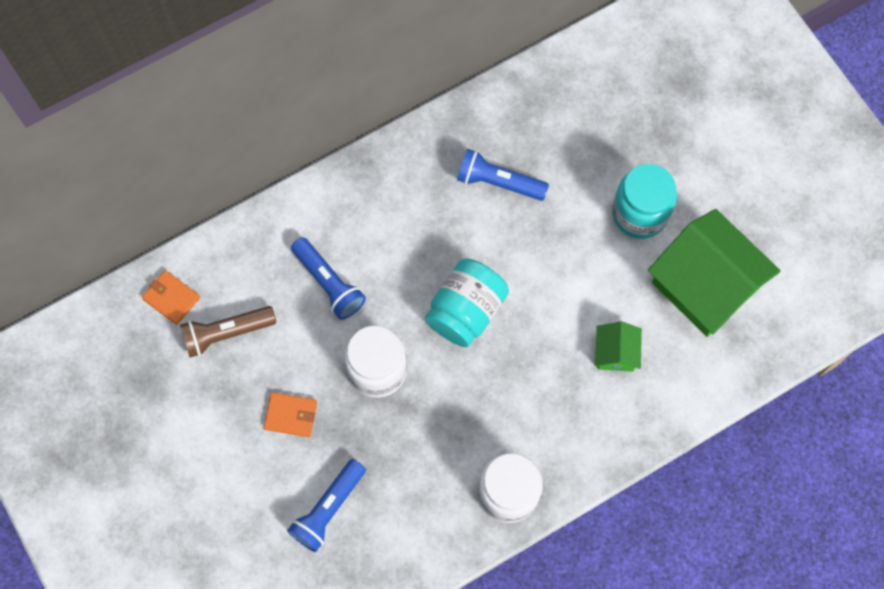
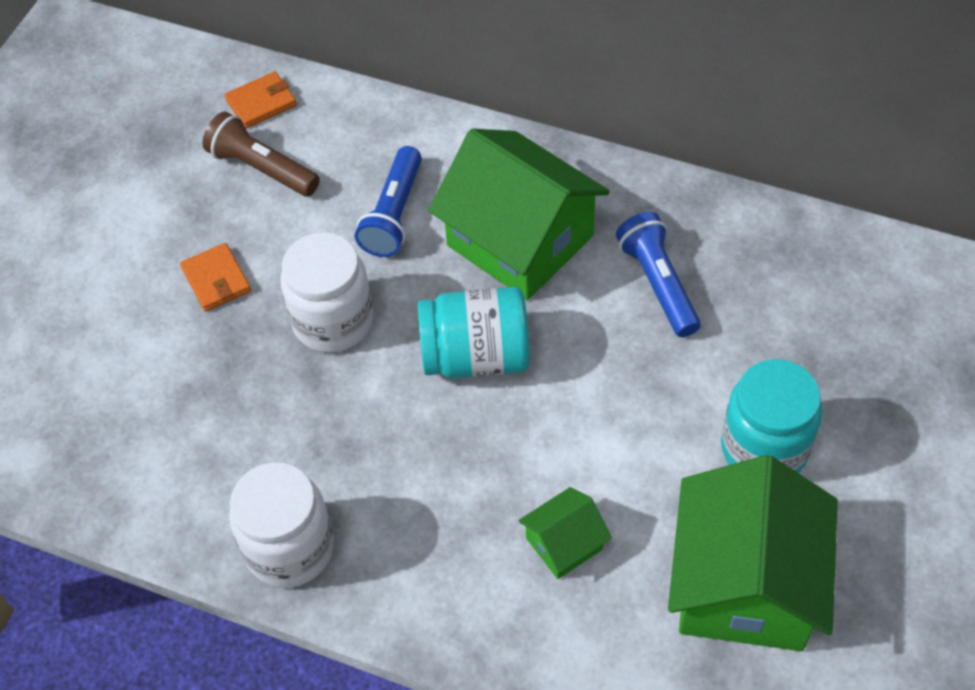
camera: 55 degrees right, 15 degrees down
(171, 298) = (261, 103): orange wallet -> orange wallet turned 60 degrees clockwise
(328, 509) = (134, 383): blue flashlight -> none
(407, 230) = (519, 240): none -> green house

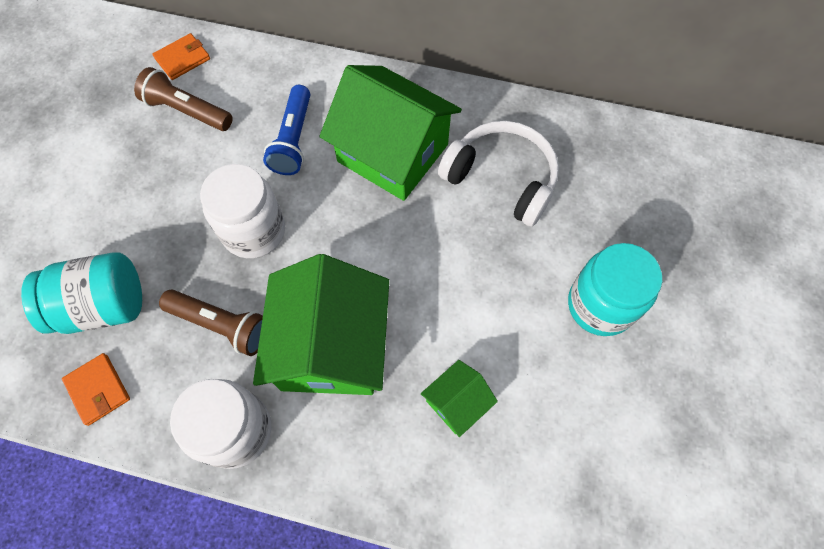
camera: 10 degrees left, 10 degrees up
(216, 280) = (158, 205): orange wallet -> orange wallet (98, 389)
(283, 427) = (222, 325): none -> brown flashlight
(476, 356) = (369, 250): turquoise jar -> turquoise jar (103, 306)
(658, 284) = (501, 179): blue flashlight -> white headphones
(745, 584) = (602, 422): green house -> green house (331, 346)

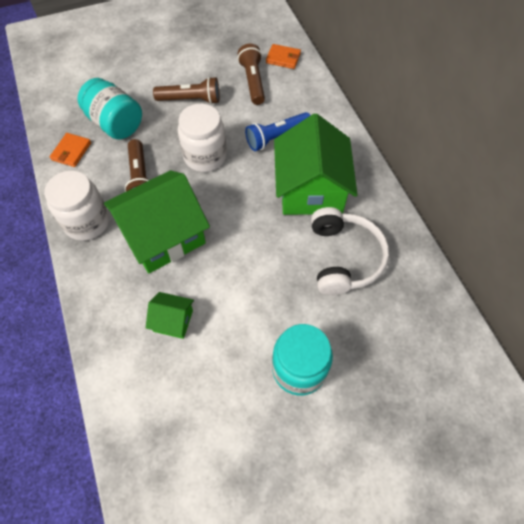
camera: 55 degrees right, 5 degrees down
(150, 194) = (190, 100): none -> brown flashlight

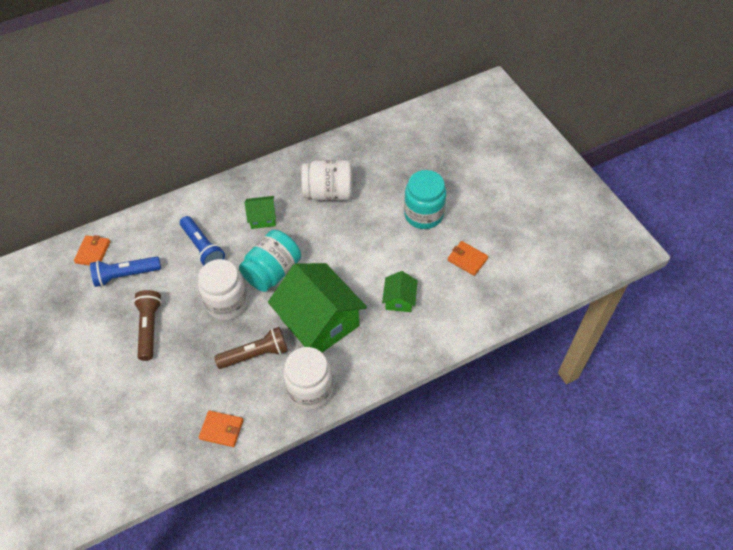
camera: 95 degrees left, 5 degrees down
(115, 123) = (182, 394): turquoise jar -> turquoise jar (272, 272)
(217, 416) = (467, 259): none -> orange wallet
(253, 81) = (126, 275): brown flashlight -> blue flashlight
(310, 189) = (262, 218): green house -> green house, size x0.46
(344, 258) = (328, 193): white headphones -> white jar

